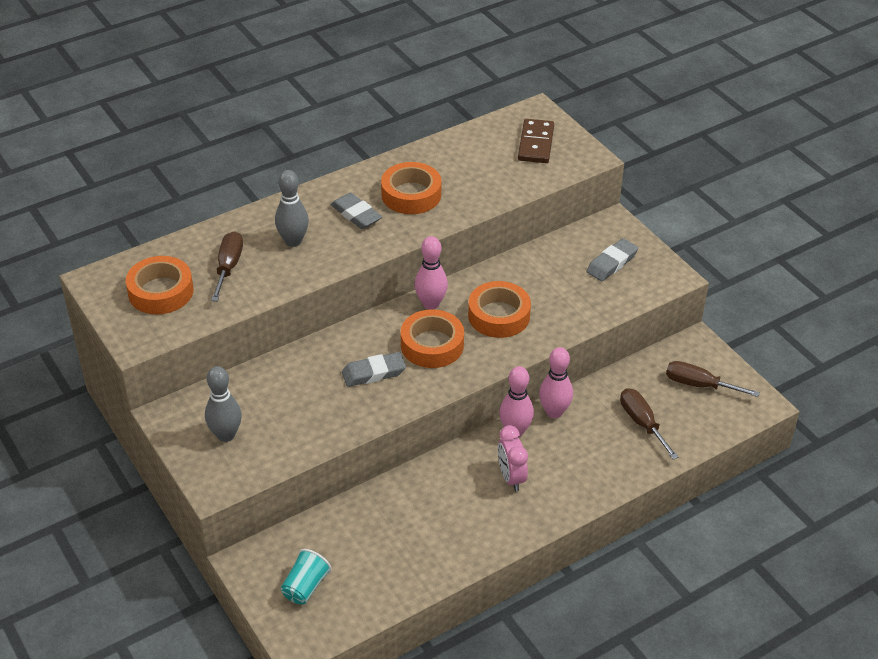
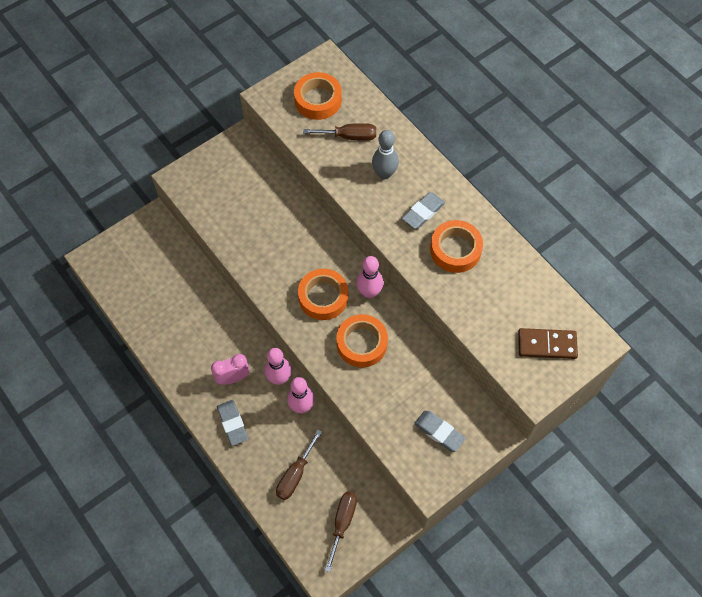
camera: 85 degrees right, 20 degrees up
(226, 435) = (223, 176): grey bowling pin -> none
(305, 587) = (134, 256): turquoise cup -> none
(373, 373) = (289, 260): grey eraser -> grey eraser (232, 423)
(642, 423) = (295, 474): brown screwdriver -> brown screwdriver turned 150 degrees clockwise

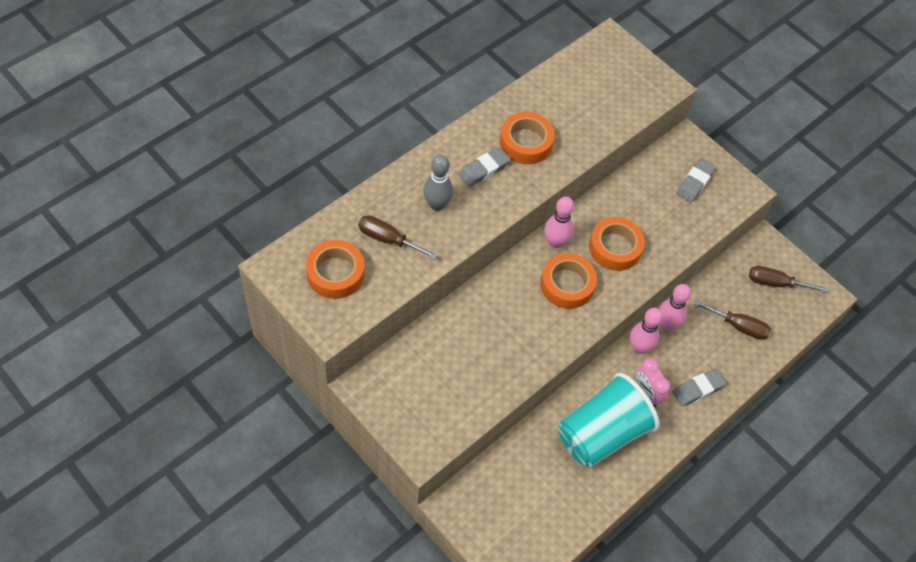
camera: 100 degrees left, 5 degrees down
(199, 335) = (601, 433): none -> turquoise cup
(349, 136) = (388, 239): brown screwdriver -> brown screwdriver turned 60 degrees counterclockwise
(423, 212) = (484, 169): grey eraser -> grey eraser turned 75 degrees counterclockwise
(547, 345) = (618, 75): brown domino -> none

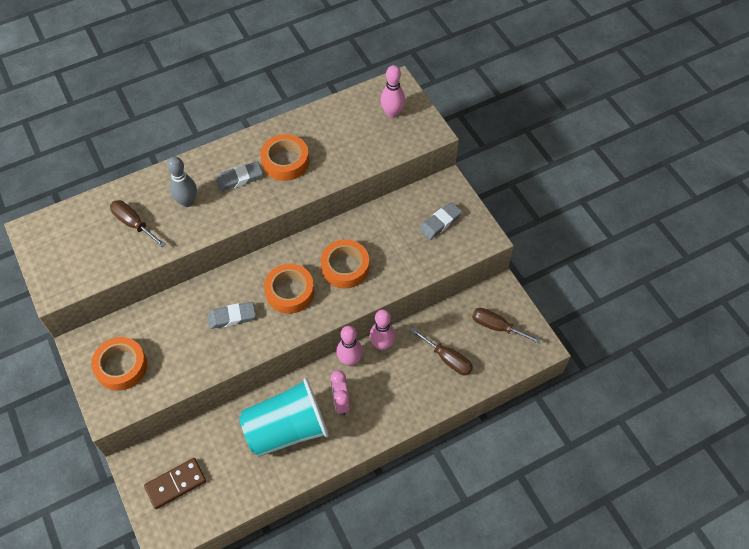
camera: 20 degrees right, 0 degrees up
(335, 273) = (78, 244): orange tape -> orange tape (121, 366)
(506, 516) = (176, 484): none -> brown domino
(555, 242) = (294, 253): pink bowling pin -> pink bowling pin (392, 113)
(697, 389) = (388, 408): grey eraser -> grey eraser (232, 317)

